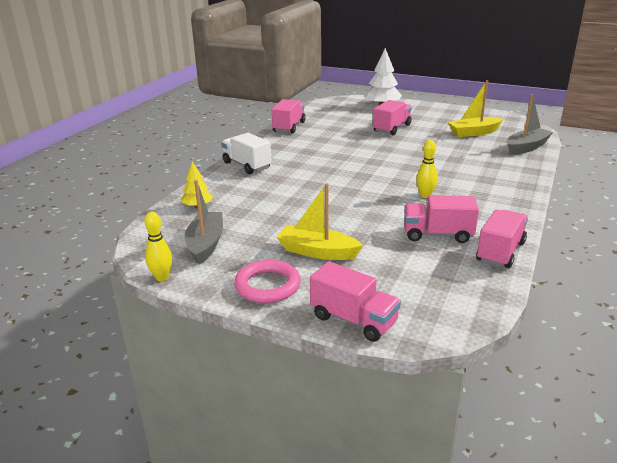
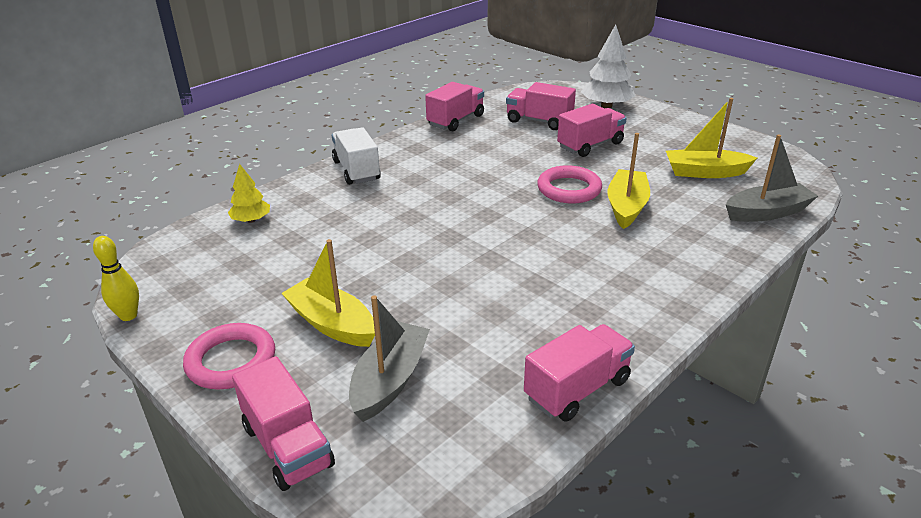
camera: 20 degrees right, 5 degrees up
(206, 244) = (214, 279): grey boat -> grey boat (390, 380)
(401, 154) = (569, 189): none -> pink ring
(425, 195) = (546, 266): yellow bowling pin -> none
(437, 234) = (511, 336): pink truck -> pink truck (539, 121)
(444, 157) = (626, 207): none -> yellow boat

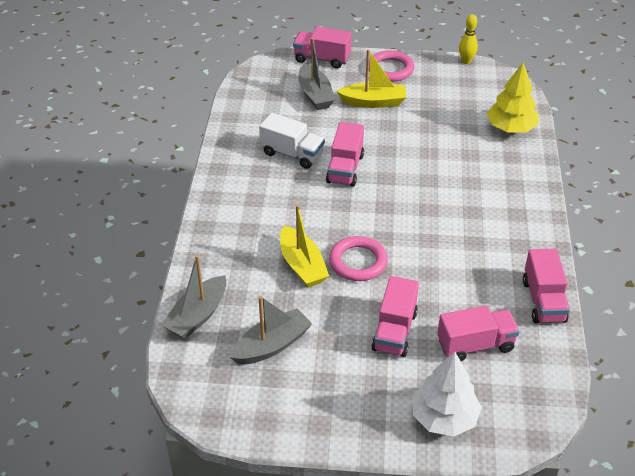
camera: 140 degrees right, 10 degrees up
(251, 220) = (511, 128): yellow tree -> yellow tree, size x1.69
(356, 170) = (521, 197): white truck -> white truck (292, 154)
(577, 389) = (231, 130): pink truck -> pink truck (345, 168)
(705, 172) = (272, 345): yellow boat -> grey boat

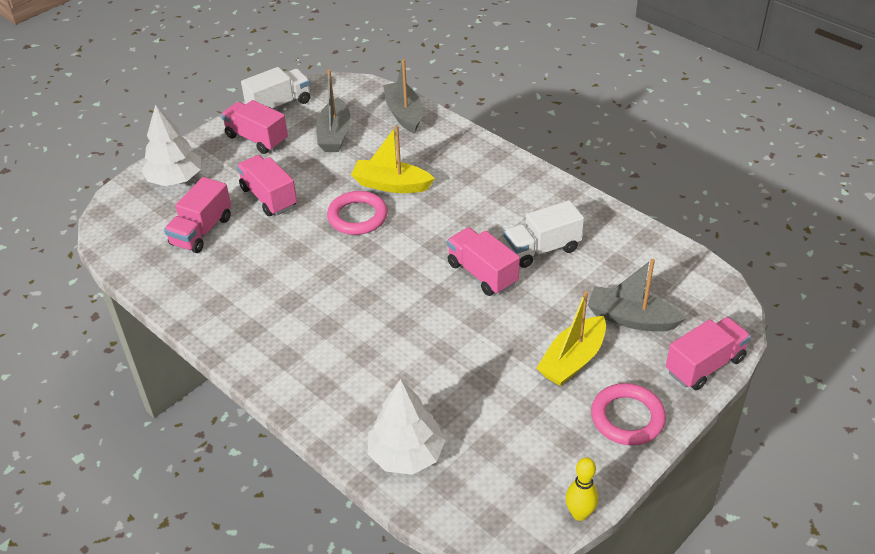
camera: 130 degrees right, 0 degrees up
(265, 423) = (279, 105): none -> white truck
(511, 128) = (406, 454): yellow tree -> white tree
(543, 301) = (182, 299): pink truck -> pink truck (257, 139)

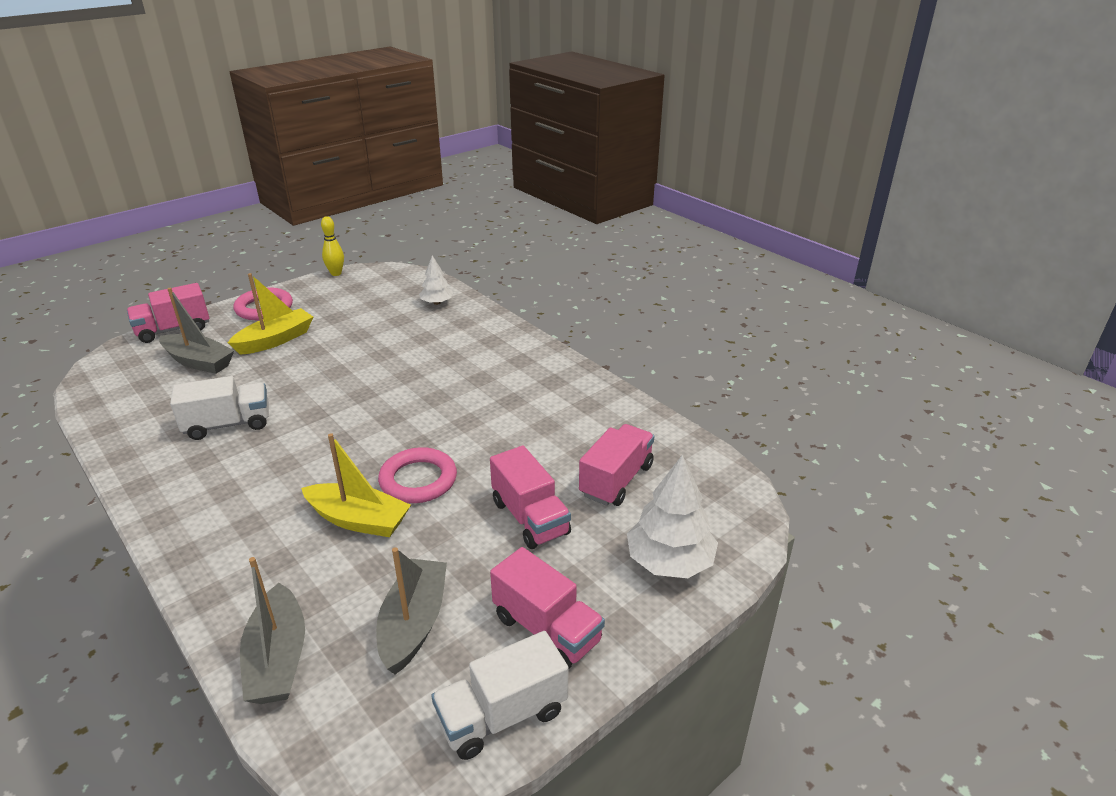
camera: 175 degrees left, 10 degrees down
(406, 454) = (437, 303): white tree -> white tree, size x0.59
(482, 273) = (307, 407): pink truck -> none

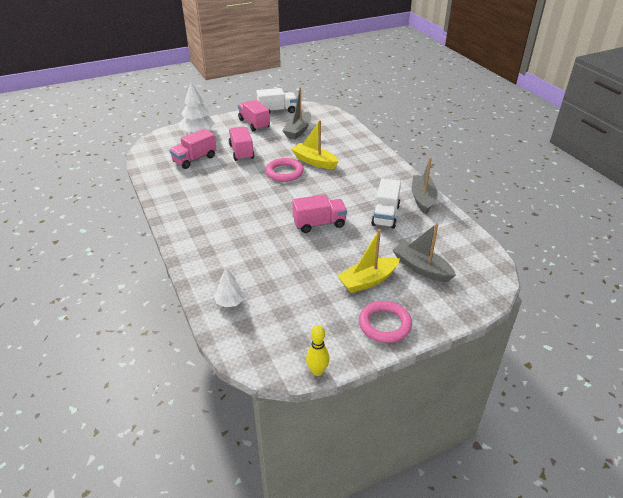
camera: 165 degrees left, 5 degrees up
(173, 330) = (457, 309): pink truck -> pink truck (319, 224)
(228, 424) = (385, 215): white truck -> white truck turned 75 degrees counterclockwise
(278, 658) = (344, 129): grey boat -> grey boat (422, 199)

